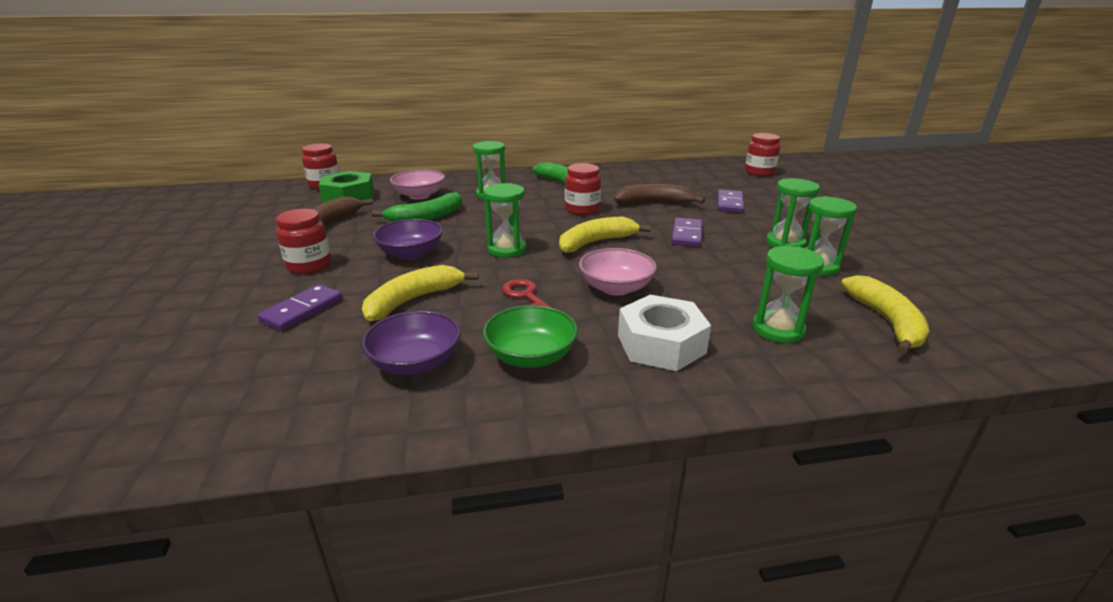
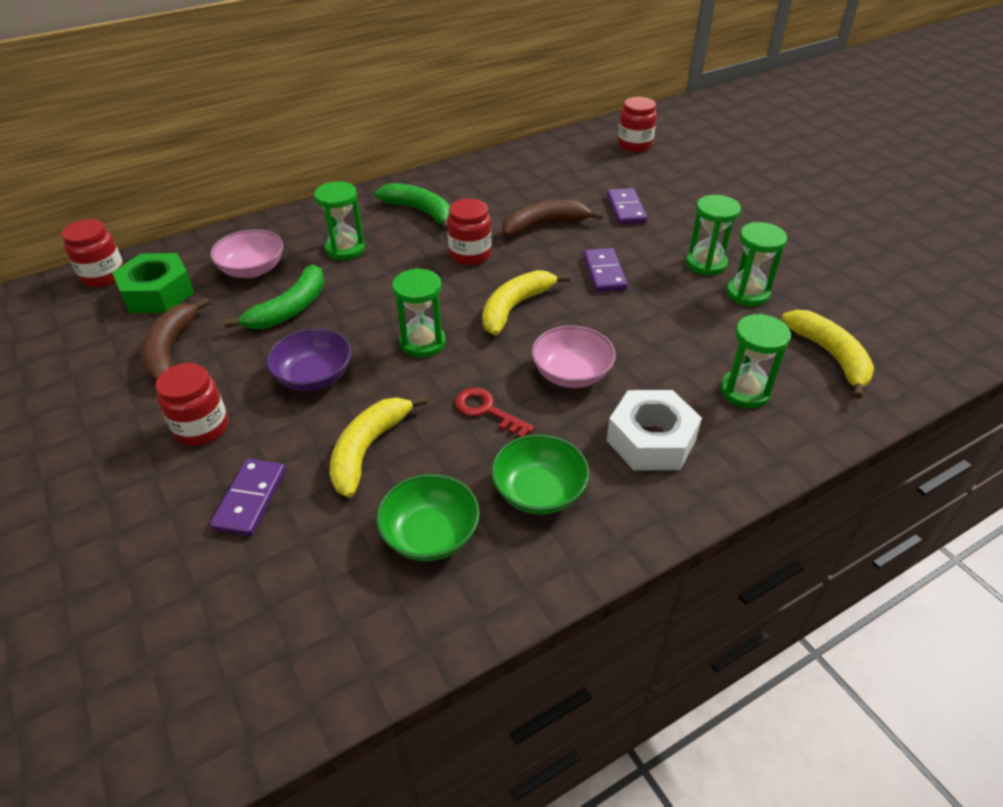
camera: 20 degrees left, 15 degrees up
(415, 363) = (430, 534): purple bowl -> green bowl

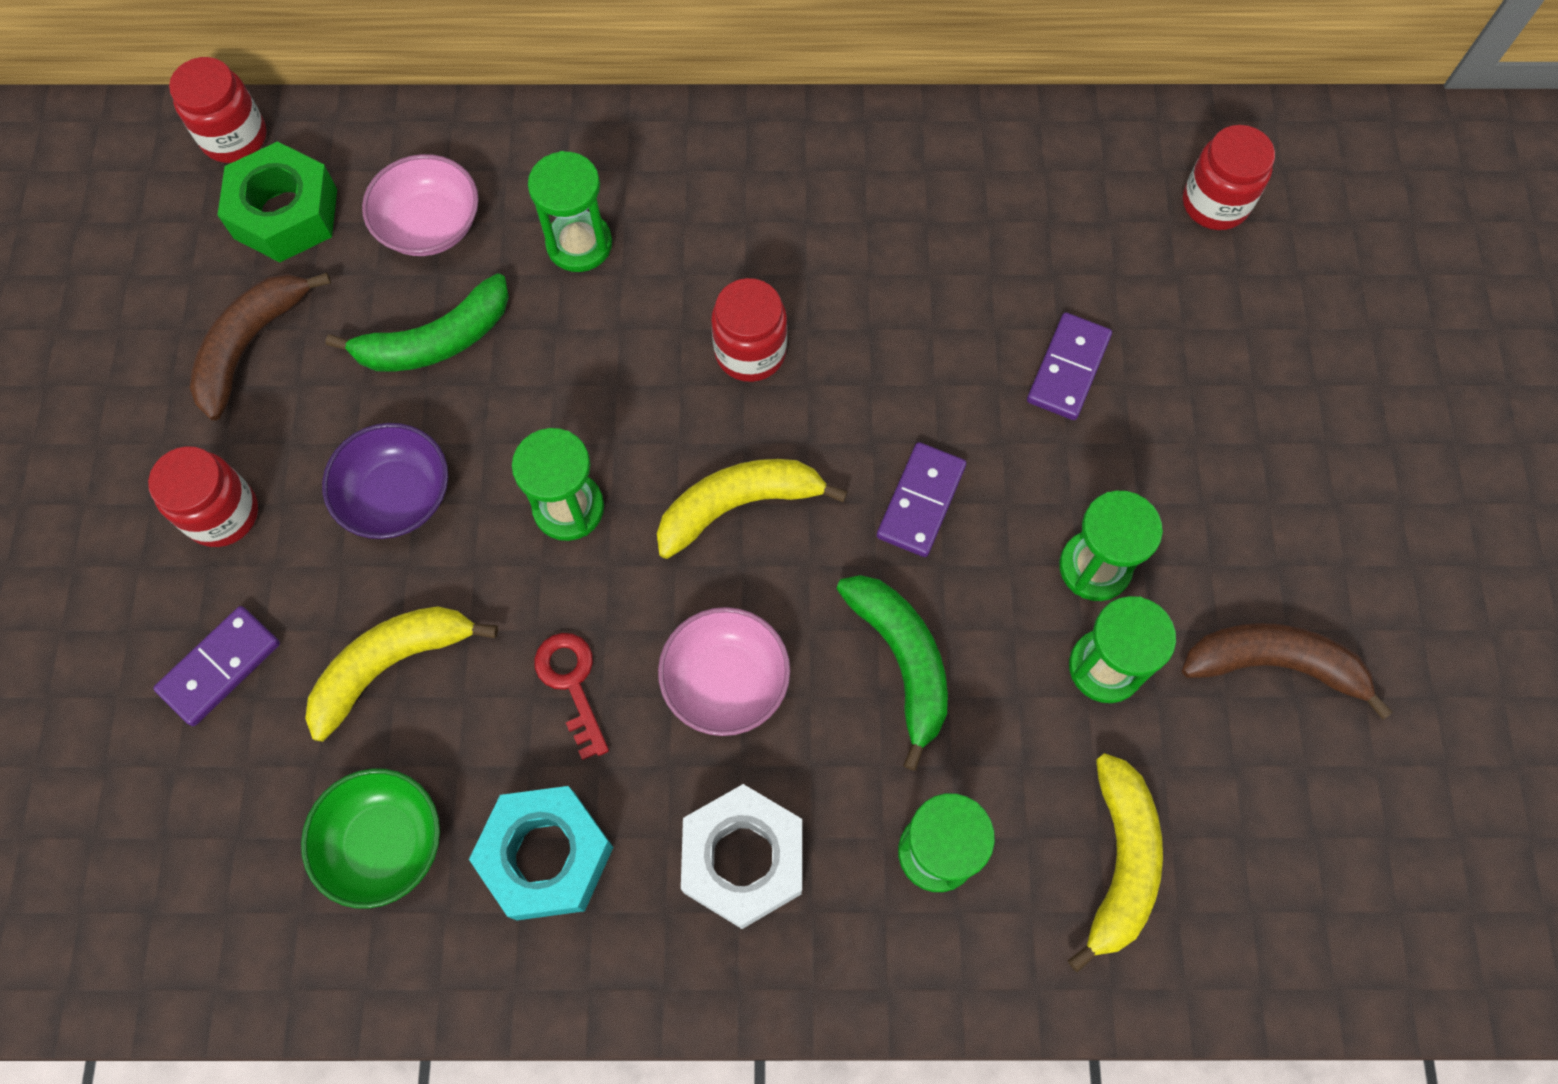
camera: 30 degrees right, 25 degrees up
(420, 211) = (740, 208): green banana -> green banana (901, 661)
(539, 491) = (546, 856): green bowl -> turquoise nut
(544, 225) = (907, 341): brown banana -> brown banana (1274, 664)

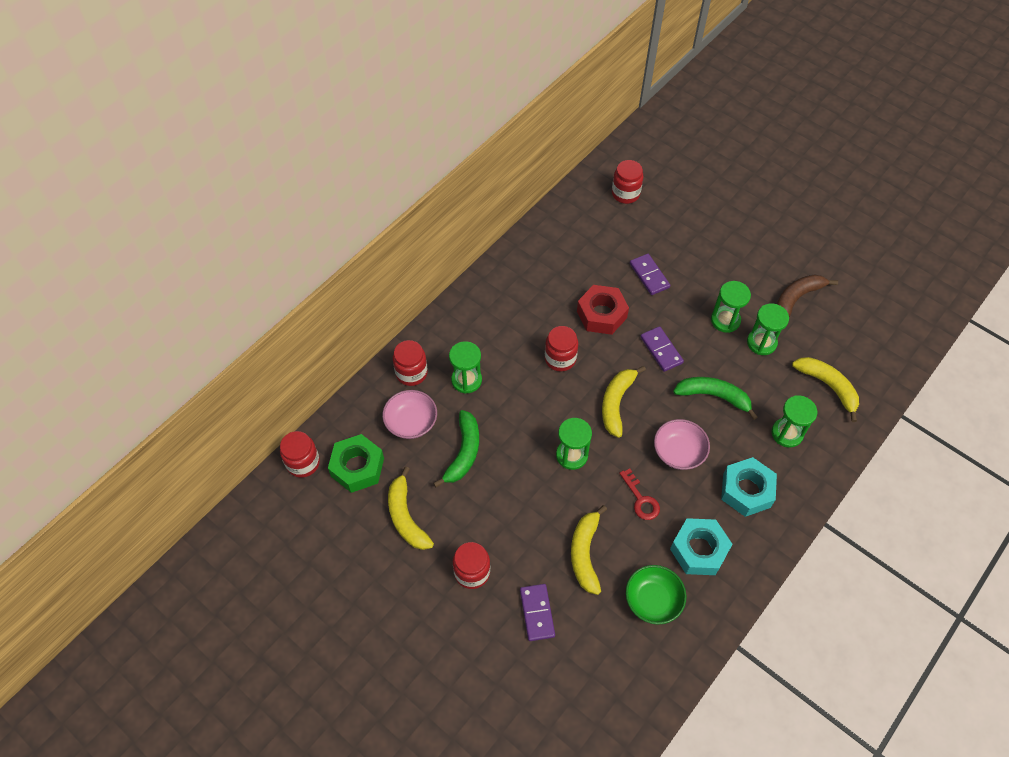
camera: 50 degrees left, 10 degrees down
(250, 346) = (406, 517): brown banana -> yellow banana
(396, 496) = (517, 507): purple bowl -> none
(523, 157) = (411, 373): none -> red jar
(572, 683) = (641, 499): red key -> red key turned 135 degrees counterclockwise
(743, 859) = (746, 491): white nut -> turquoise nut
(906, 351) = (601, 314): none -> red nut

